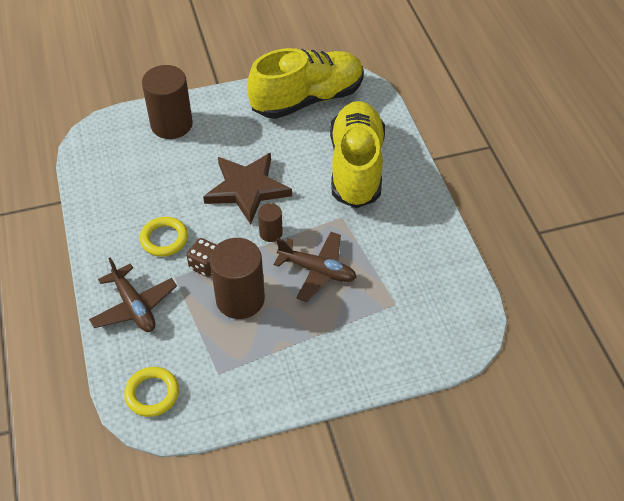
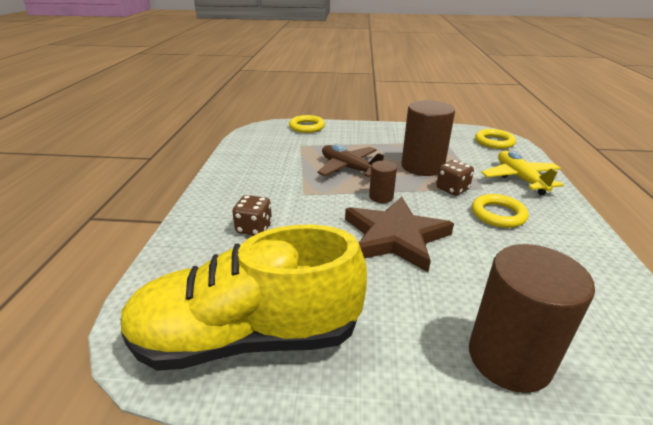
camera: 160 degrees left, 20 degrees down
(134, 306) = (519, 178): brown plane -> yellow plane
(356, 167) = (254, 228): yellow shoe -> brown dice
(416, 357) = (307, 127): none -> yellow ring

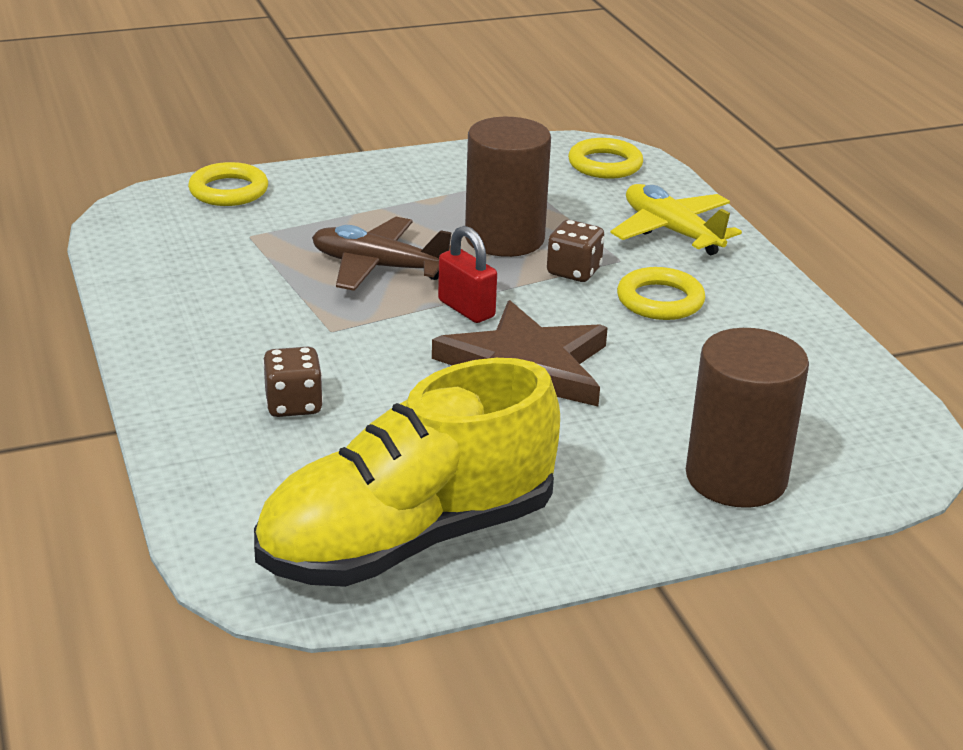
camera: 25 degrees left, 0 degrees up
(381, 197) = (466, 309): brown cylinder -> red padlock

